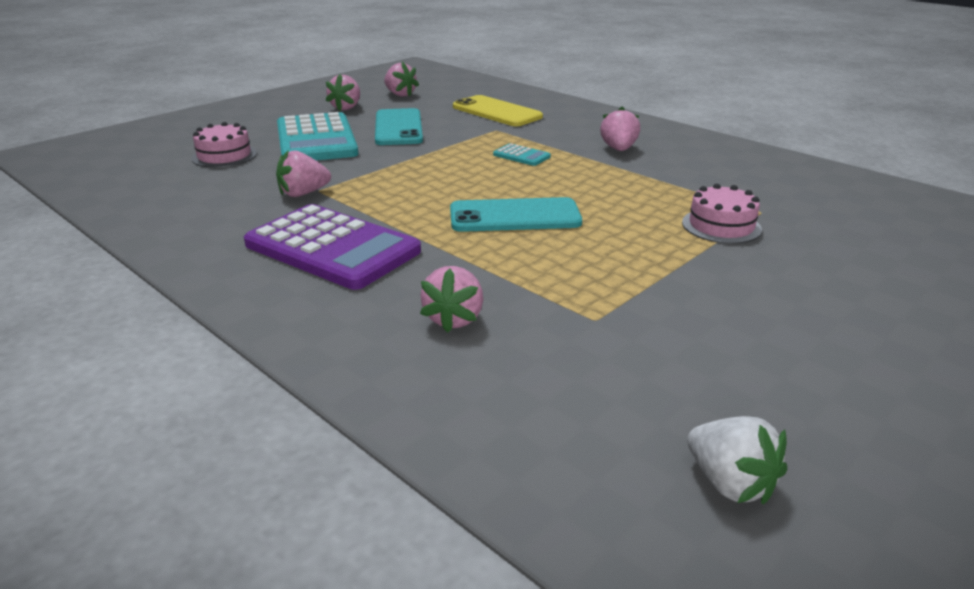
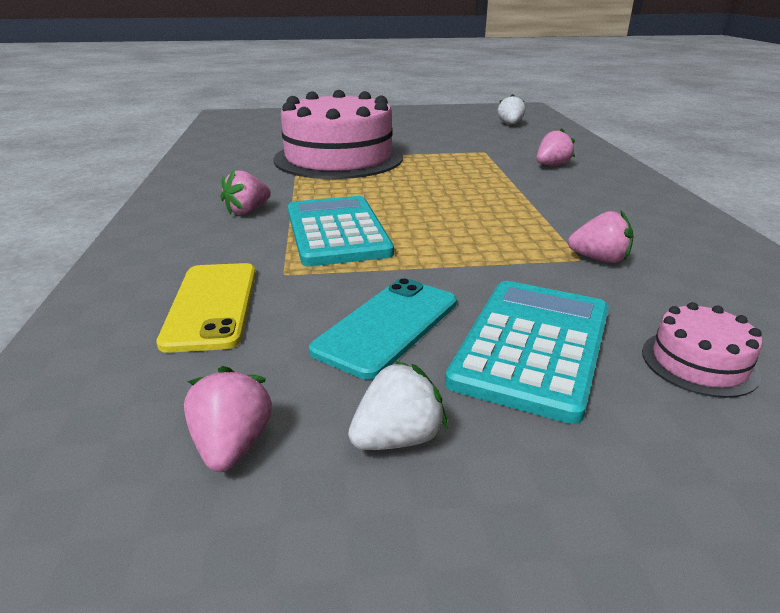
camera: 140 degrees left, 0 degrees up
(332, 248) = (597, 209): purple calculator -> none
(346, 108) = (397, 438): pink strawberry -> white strawberry
(515, 216) = (442, 192): turquoise phone -> none
(521, 156) = (336, 232): turquoise calculator -> turquoise calculator, size x2.39
(721, 226) = (338, 158): pink cake -> pink cake, size x2.50

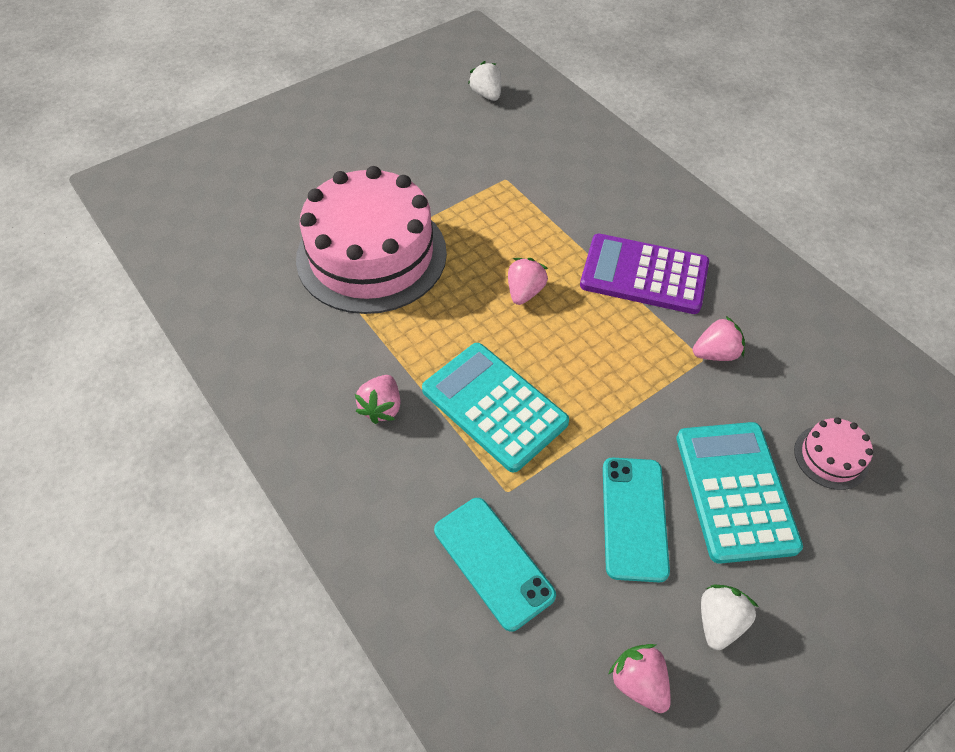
camera: 30 degrees left, 25 degrees up
(212, 305) = (493, 562): yellow phone -> turquoise phone
(551, 165) = (587, 188): pink strawberry -> pink strawberry (525, 292)
(563, 207) = (644, 275): none -> purple calculator

